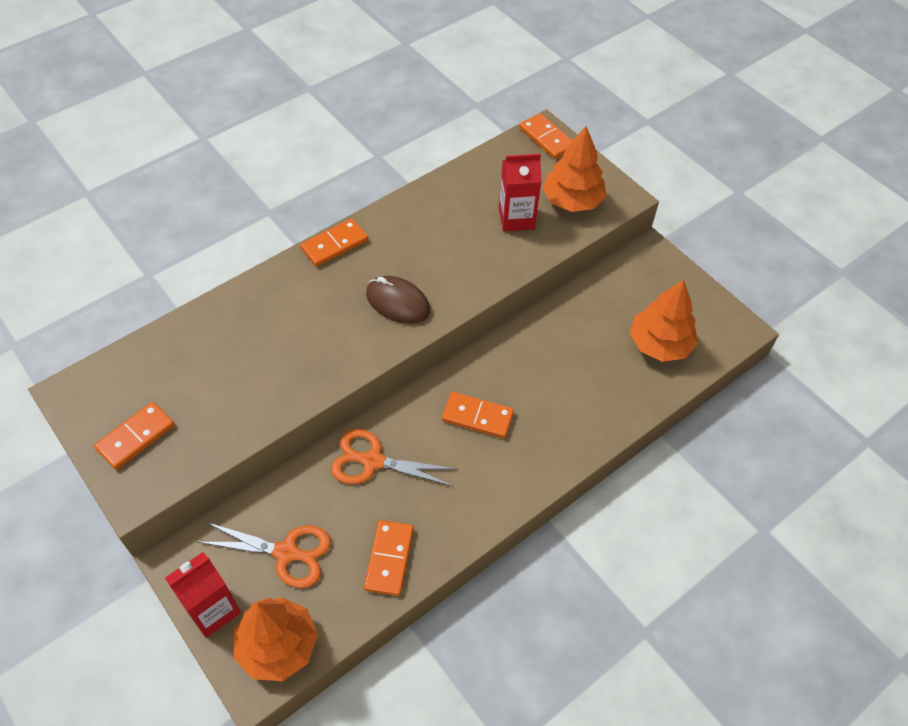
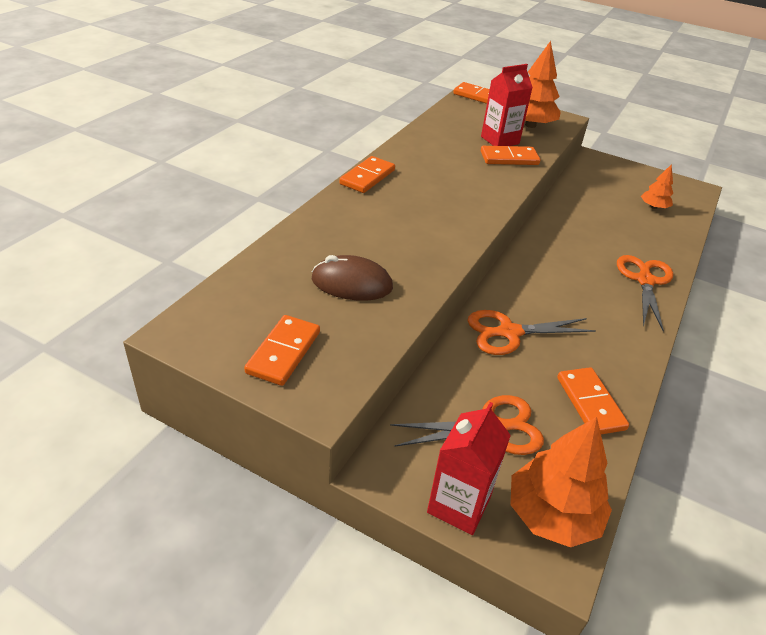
camera: 25 degrees left, 15 degrees down
(398, 302) = (455, 203): brown mouse -> brown mouse (351, 283)
(477, 417) = (567, 280): orange domino -> orange domino (509, 158)
(560, 441) = (645, 280): none -> orange scissors
(659, 344) = (654, 207): orange tree -> orange tree, size x0.54

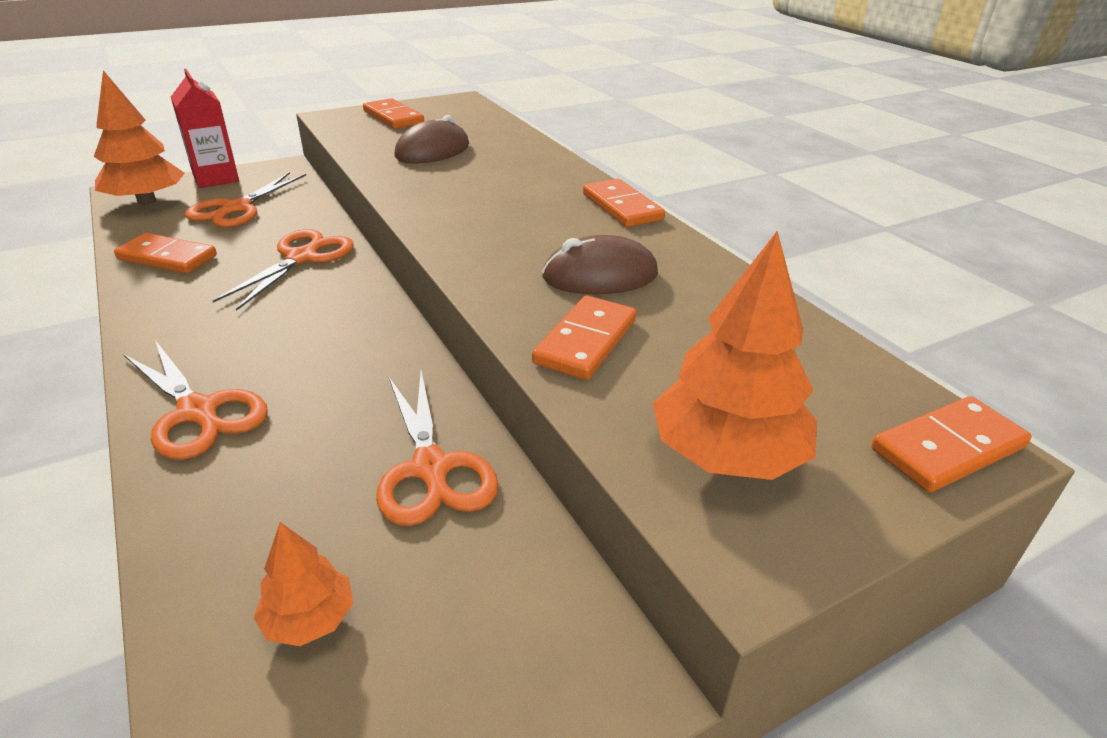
camera: 125 degrees right, 5 degrees down
(455, 166) = (600, 276): none -> brown mouse
(500, 140) = (668, 365): red carton -> none
(581, 209) = (431, 469): none -> orange scissors

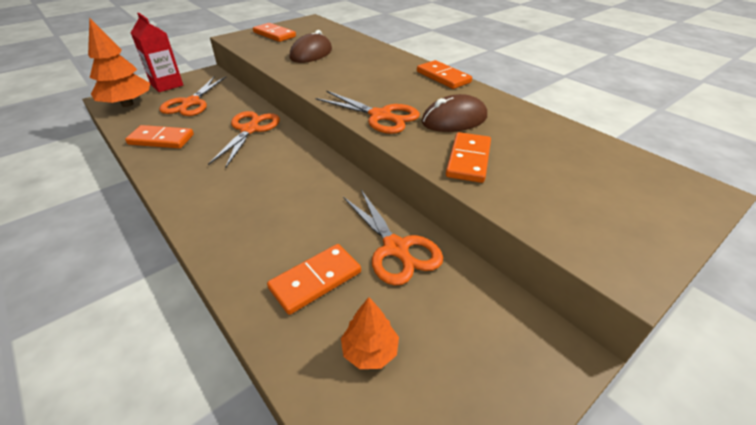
camera: 10 degrees left, 5 degrees up
(198, 412) = (234, 236): orange scissors -> orange scissors (381, 116)
(727, 455) = (583, 215): orange tree -> none
(948, 448) = (692, 194): orange domino -> orange domino (315, 280)

